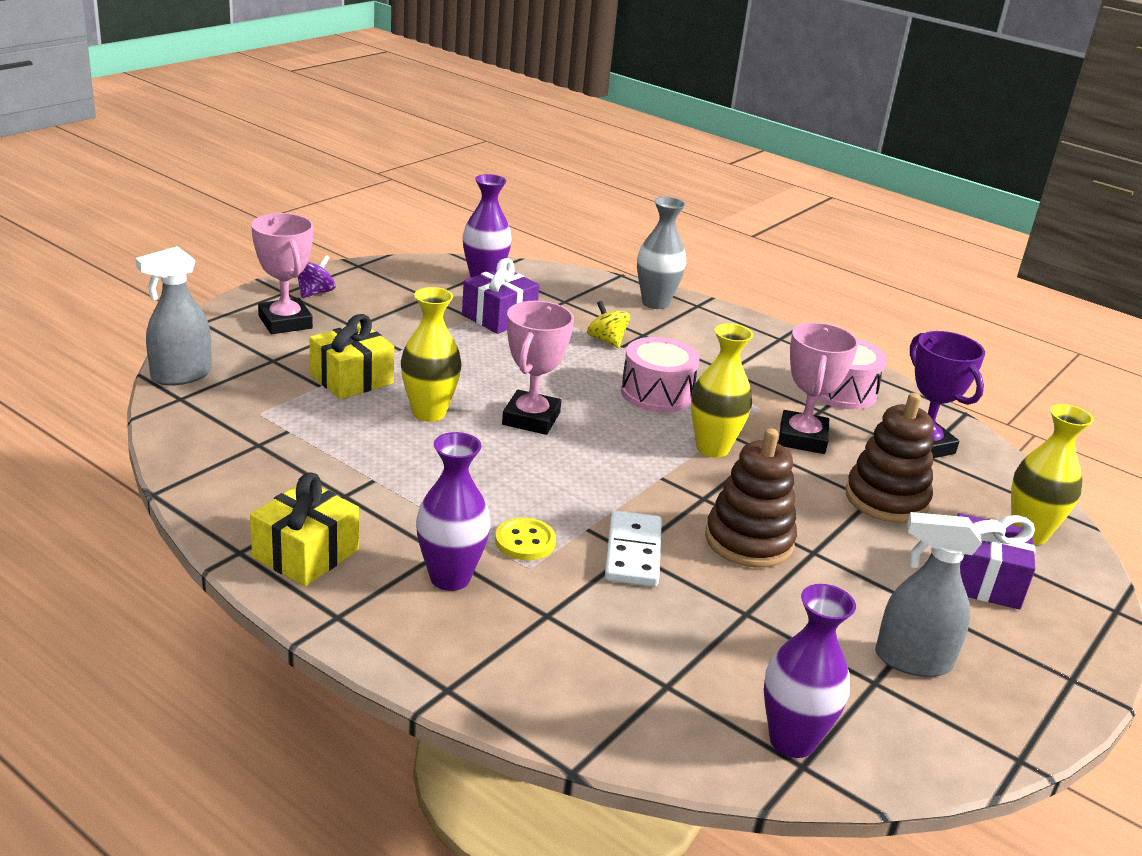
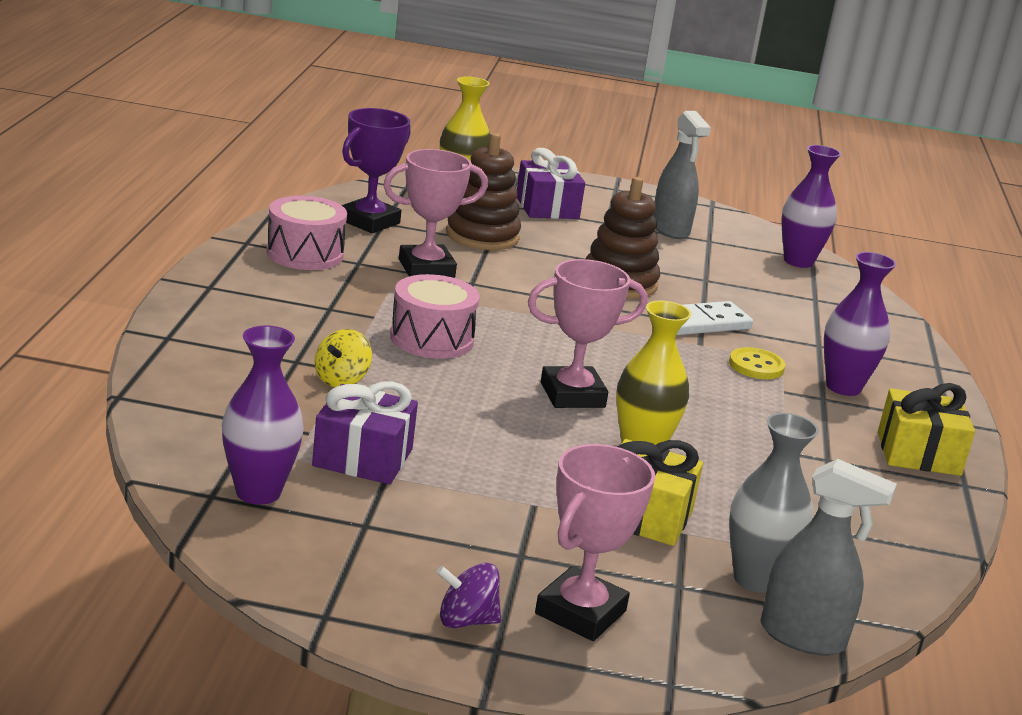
camera: 120 degrees left, 5 degrees down
(655, 303) = (192, 363): grey vase -> grey vase (755, 579)
(712, 448) = (501, 305): yellow vase -> none

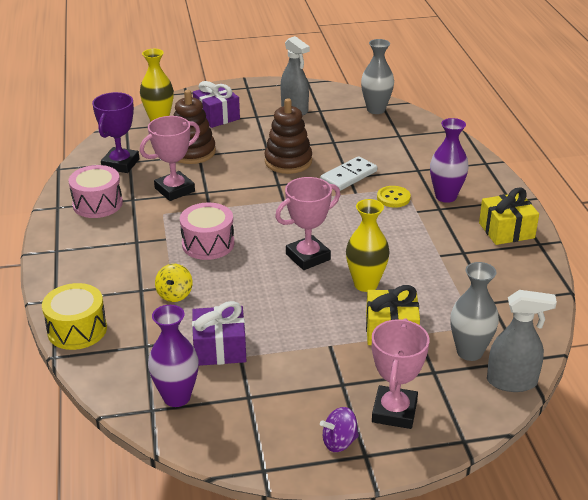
camera: 15 degrees left, 10 degrees up
(173, 377) = (77, 330): none -> yellow drum
(798, 261) = (376, 110): purple vase -> grey vase

